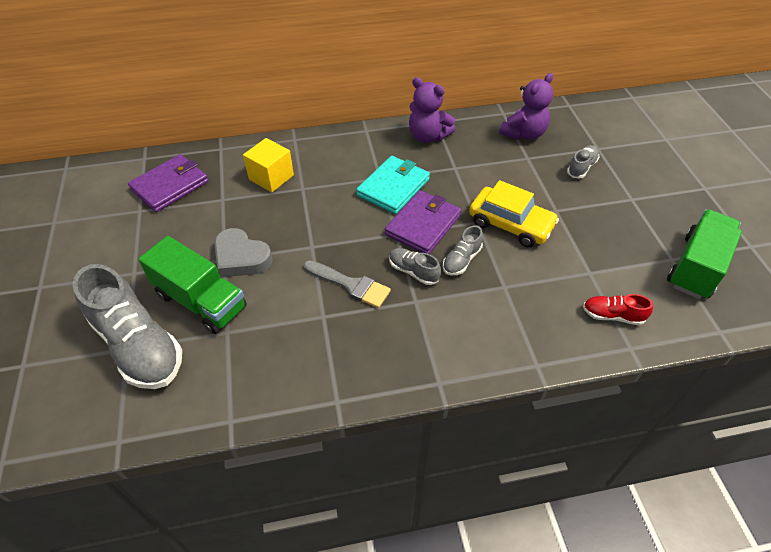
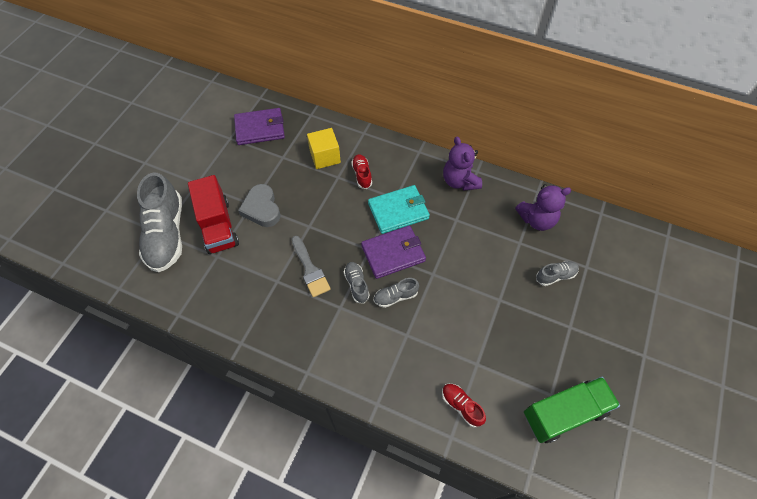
camera: 35 degrees right, 10 degrees up
(201, 301) = (218, 226): green truck -> red truck
(326, 175) = (362, 175): none -> red shoe
(510, 224) = (454, 290): yellow car -> none

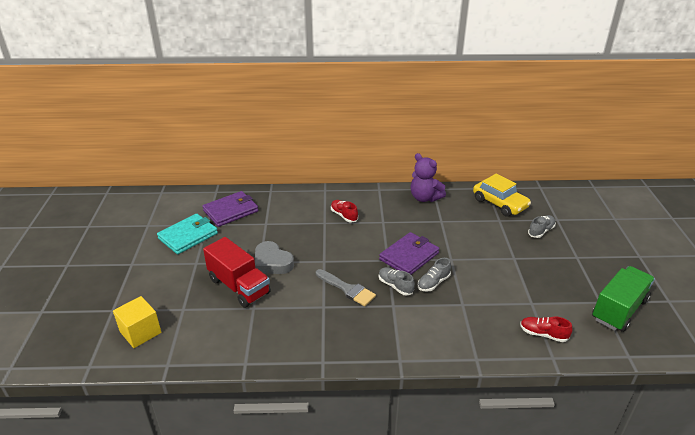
camera: 25 degrees left, 25 degrees down
(166, 234) = (191, 308): grey shoe -> none
(325, 156) = (303, 213): yellow cube -> yellow cube (140, 332)
(398, 211) = (392, 229): turquoise wallet -> turquoise wallet (188, 236)
(536, 219) = (500, 203): purple teddy bear -> yellow car

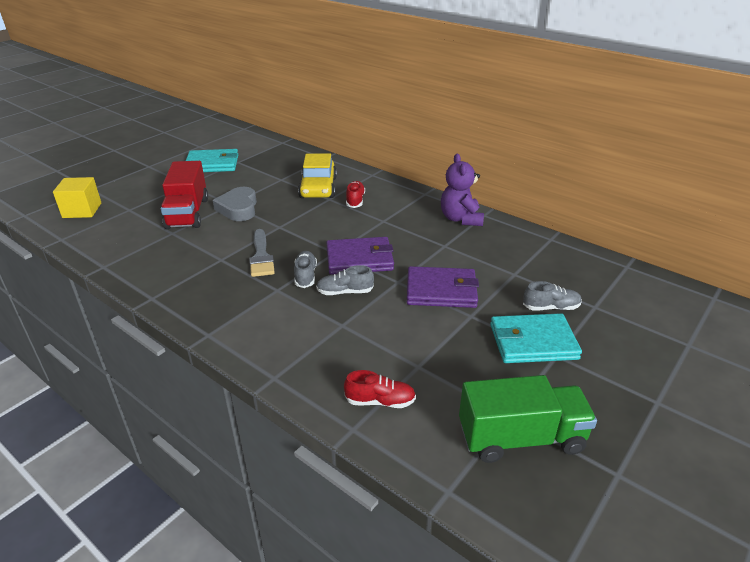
camera: 40 degrees right, 0 degrees up
(231, 211) = (270, 160): purple wallet -> purple wallet (441, 290)
(500, 203) = (542, 259): yellow car -> yellow car (318, 188)
(543, 334) = (380, 401): red shoe -> red shoe turned 120 degrees clockwise
(559, 256) = (533, 342): none -> turquoise wallet

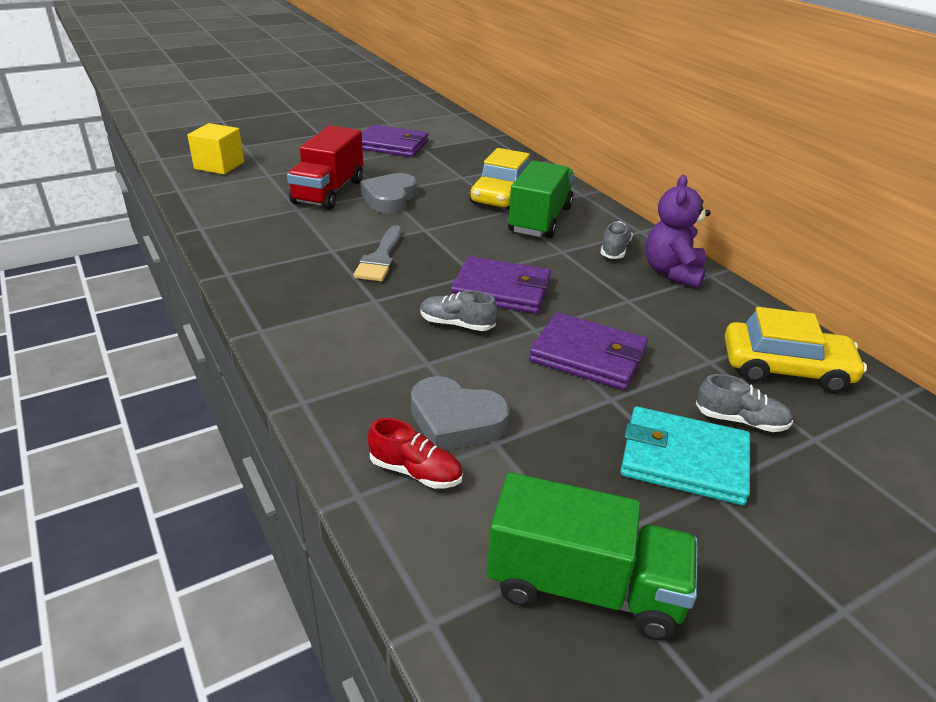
camera: 20 degrees right, 0 degrees up
(212, 164) = (392, 145): turquoise wallet -> purple wallet
(305, 276) = (419, 293): grey shoe -> grey shoe (615, 249)
(355, 200) = (540, 220): red shoe -> green truck
(385, 359) = (456, 421): none -> grey heart
(558, 267) = (785, 369): none -> yellow car

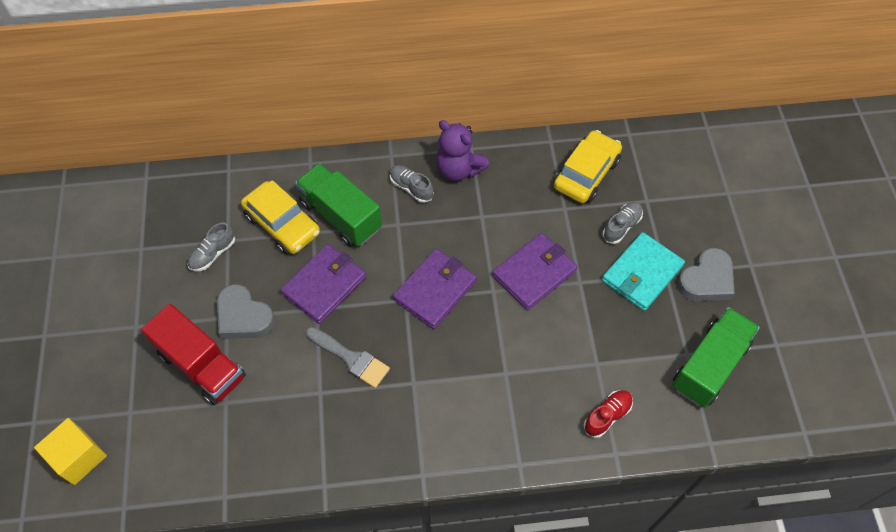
camera: 65 degrees left, 25 degrees up
(392, 145) = (117, 274): purple wallet -> purple wallet (324, 285)
(456, 324) = (468, 337): grey shoe -> grey shoe (213, 254)
(456, 421) = (570, 377): grey heart -> grey heart (706, 280)

